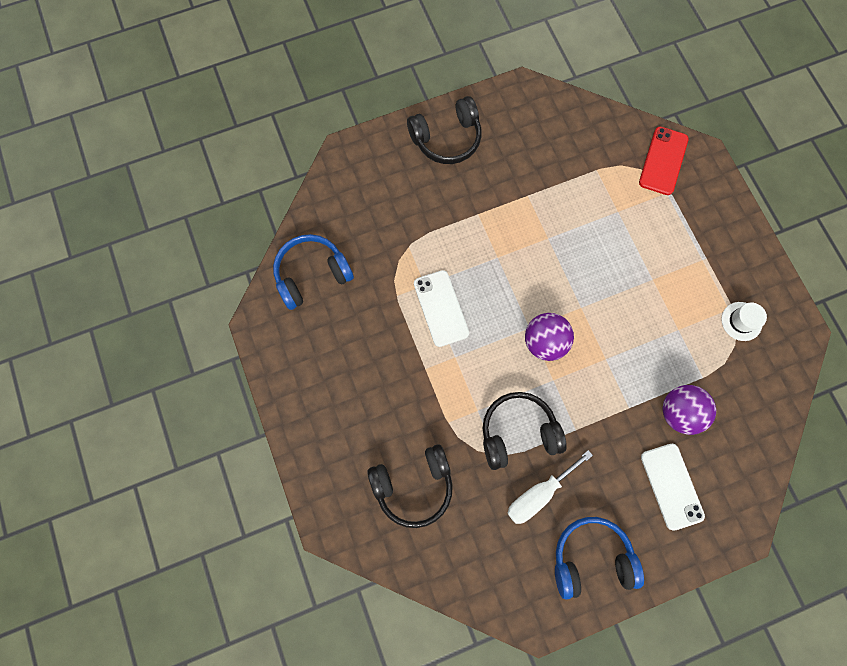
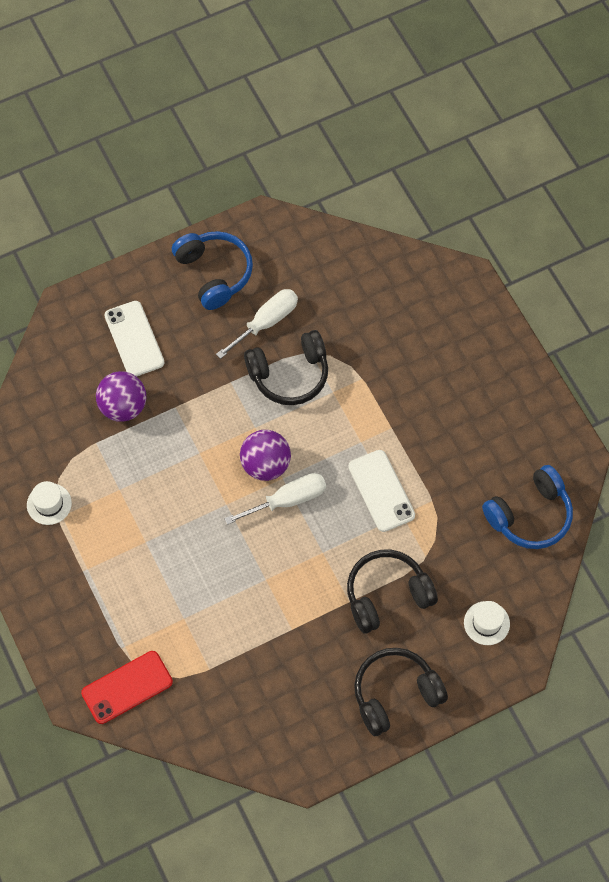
camera: 175 degrees right, 10 degrees down
(365, 187) = (486, 623): none -> white hat
(413, 485) = (390, 319): black headphones -> black headphones (387, 595)
(525, 307) = (288, 500): none -> white screwdriver
(591, 558) = (214, 273): blue headphones -> blue headphones turned 105 degrees counterclockwise
(663, 161) = (127, 687): red phone -> red phone turned 45 degrees clockwise

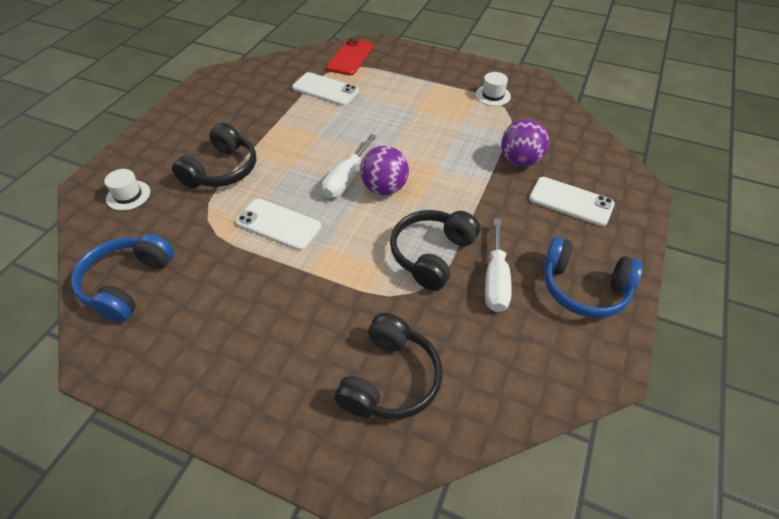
camera: 140 degrees right, 15 degrees down
(203, 646) = (325, 90): none -> white phone
(395, 694) = (177, 129): black headphones -> black headphones (390, 379)

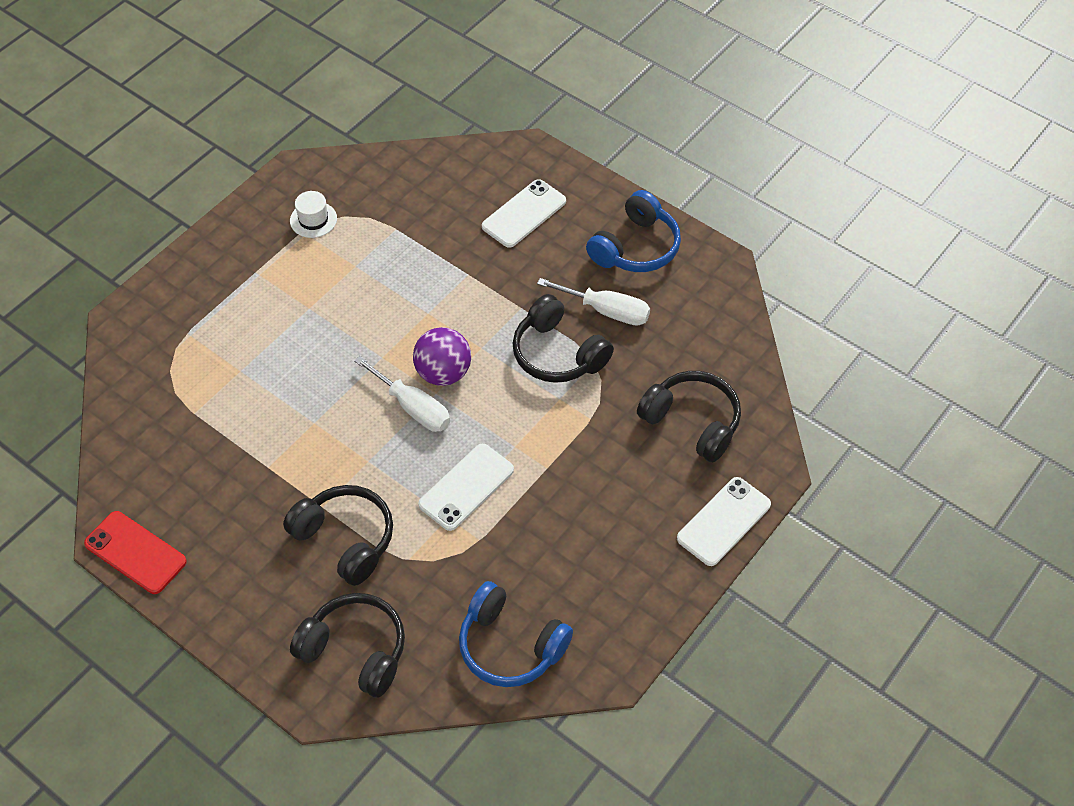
camera: 75 degrees left, 5 degrees up
(128, 195) = (355, 650): white hat -> black headphones
(325, 90) = (216, 398): white phone -> white phone (724, 521)
(350, 57) = (147, 354): red phone -> red phone (135, 552)
(520, 161) = (445, 234): purple ball -> none

